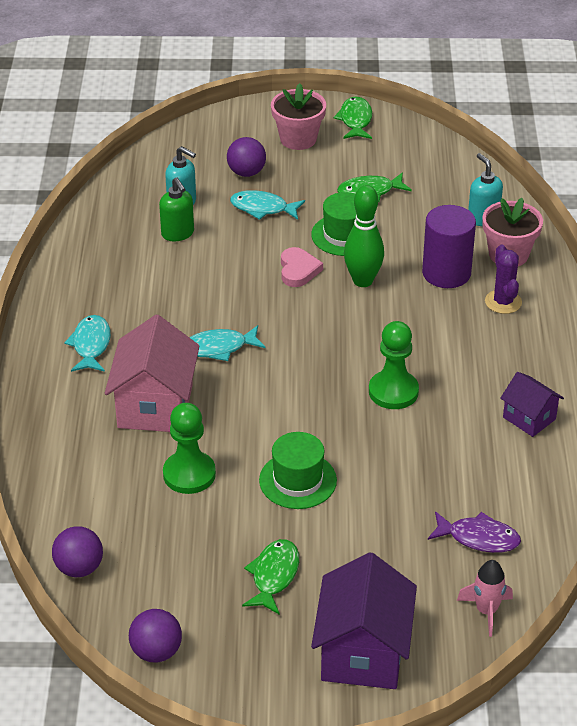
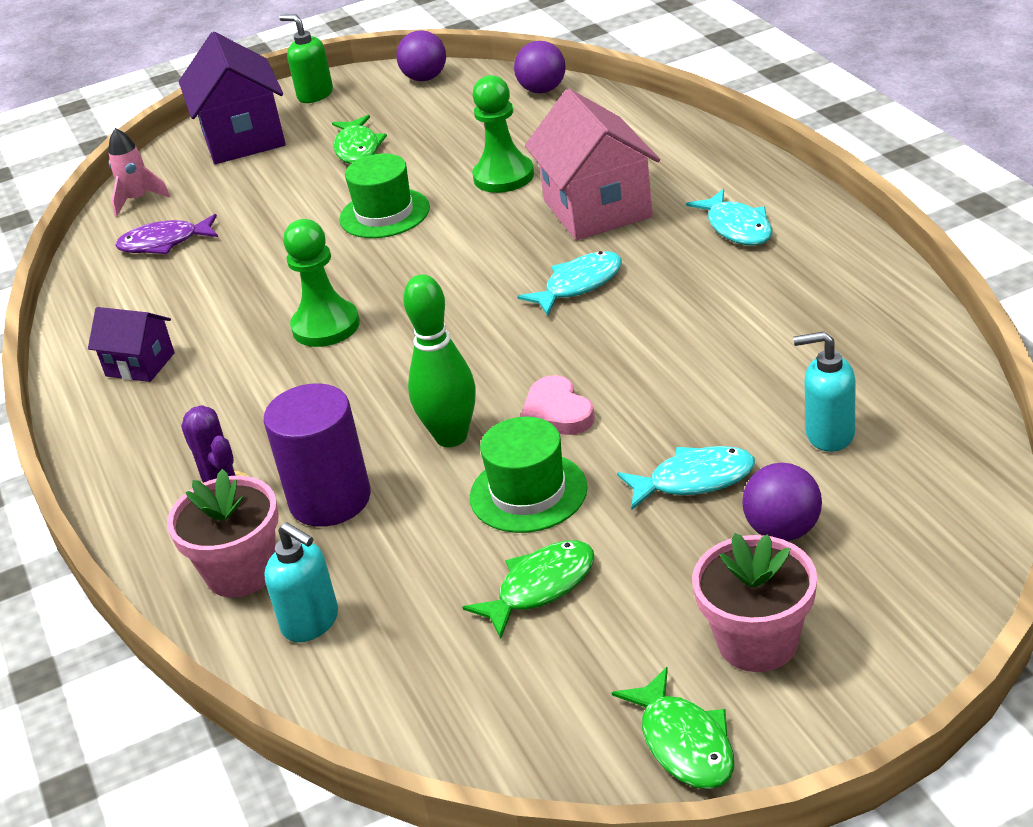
camera: 160 degrees right, 5 degrees down
(178, 234) = (782, 388): green soap dispenser -> green soap dispenser (315, 95)

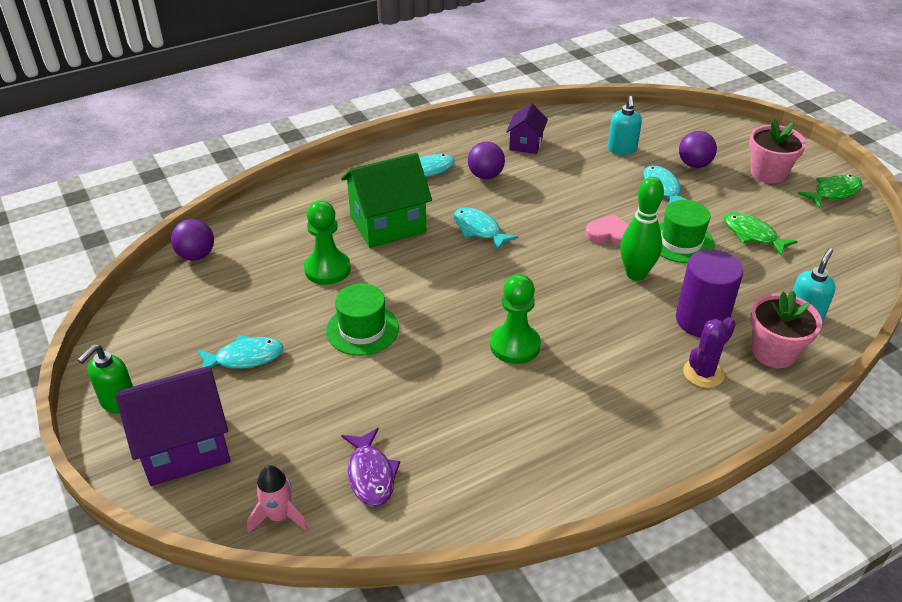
camera: 100 degrees left, 5 degrees up
(140, 364) = (560, 452): purple house -> purple house (526, 144)
(357, 148) = (245, 358): green fish -> turquoise fish
(425, 78) = (131, 326): purple ball -> purple ball (485, 175)
(557, 412) = (610, 234): pink heart -> pink heart turned 135 degrees counterclockwise
(597, 209) = (387, 224): pink house -> green house

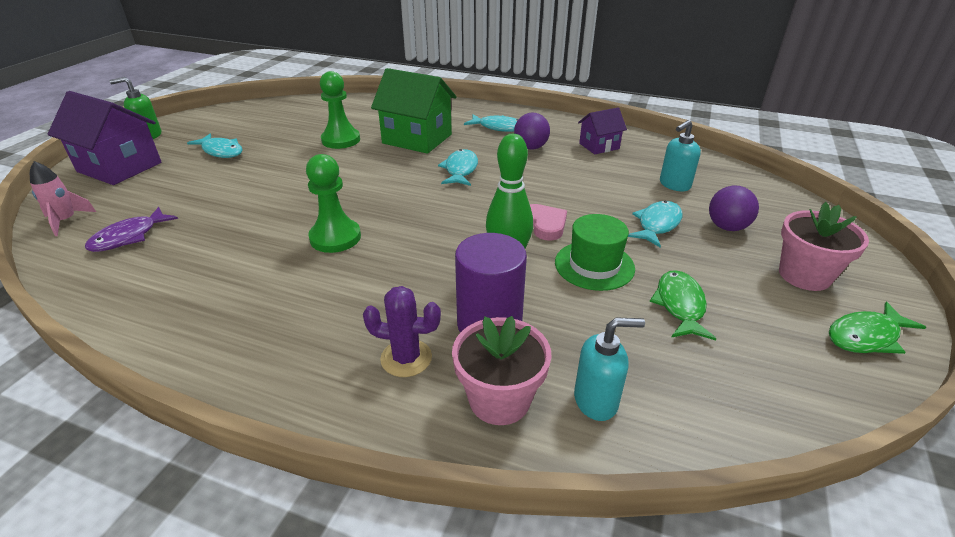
camera: 50 degrees right, 5 degrees down
(196, 255) = (306, 103): purple ball -> none
(362, 329) = (289, 174): green hat -> none
(833, 192) = (866, 336): green fish -> green fish turned 135 degrees clockwise

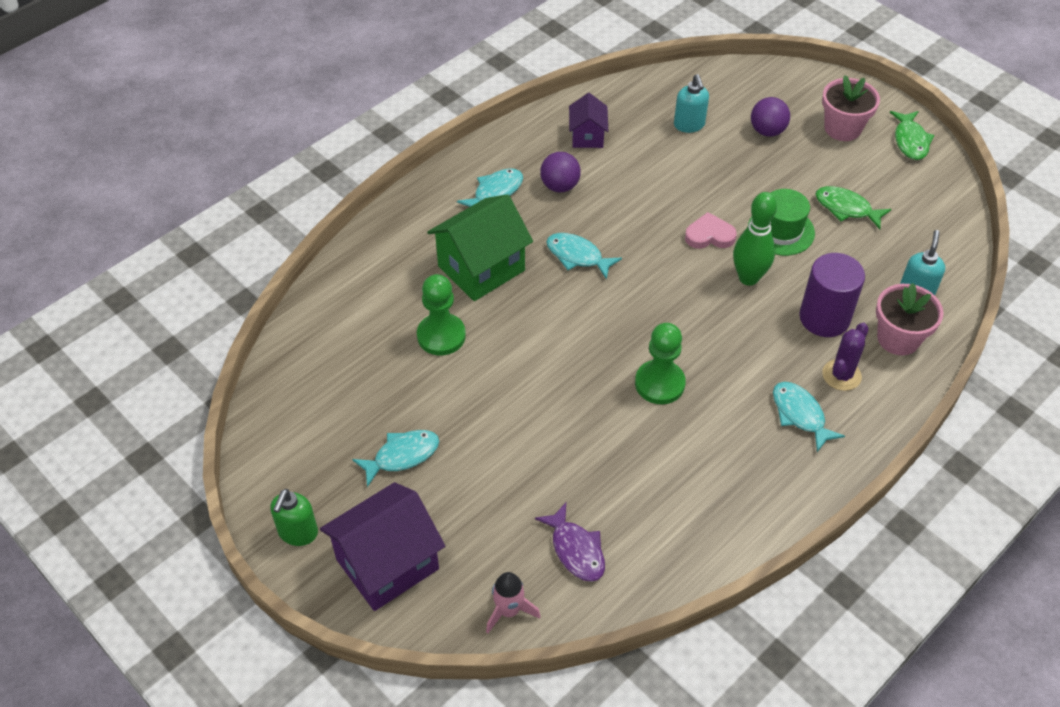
camera: 65 degrees left, 15 degrees up
(657, 224) = (744, 168): turquoise fish -> turquoise fish (800, 415)

